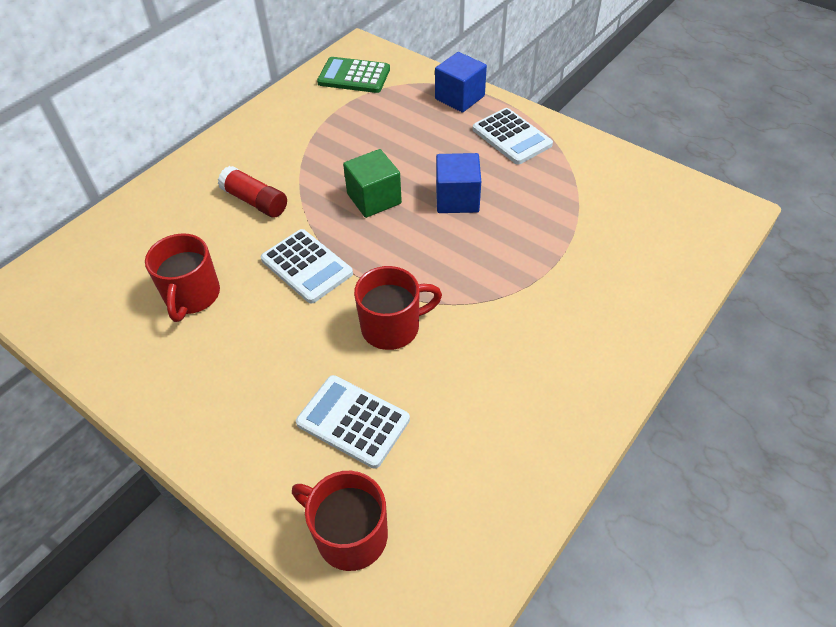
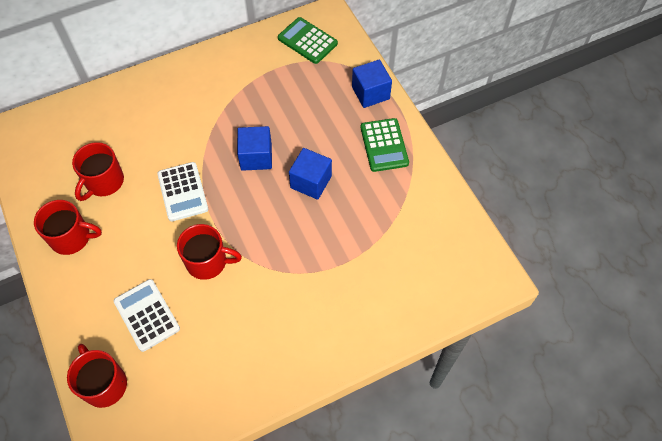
camera: 25 degrees right, 10 degrees up
(185, 376) = (71, 238): none -> red mug
(255, 201) = (179, 125): red glue stick -> none
(374, 199) = (256, 157): green cube -> blue cube
(512, 137) = (384, 145): white calculator -> green calculator

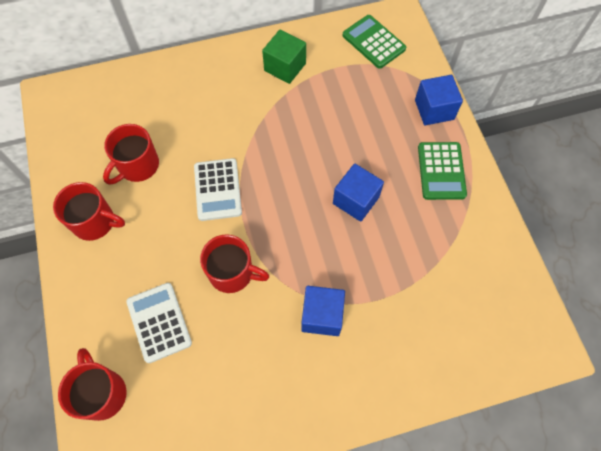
camera: 10 degrees right, 5 degrees up
(228, 74) = (285, 67): none -> green cube
(256, 157) = (301, 163): blue cube -> blue cube (322, 315)

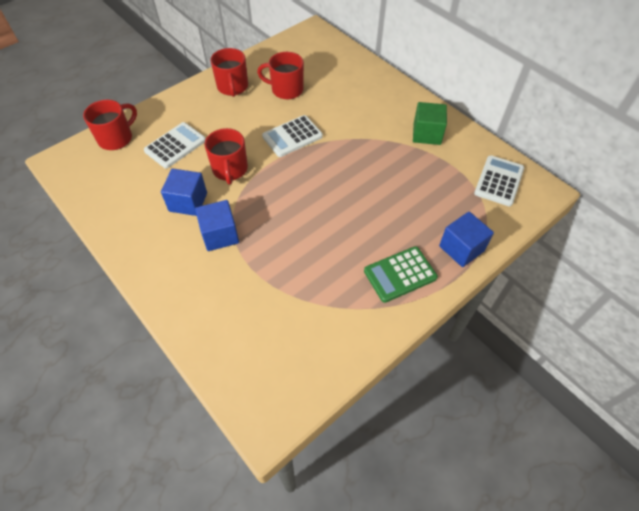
camera: 65 degrees right, 10 degrees down
(356, 200) = (333, 222): blue cube -> blue cube (188, 202)
(373, 42) = (499, 181): green calculator -> white calculator

